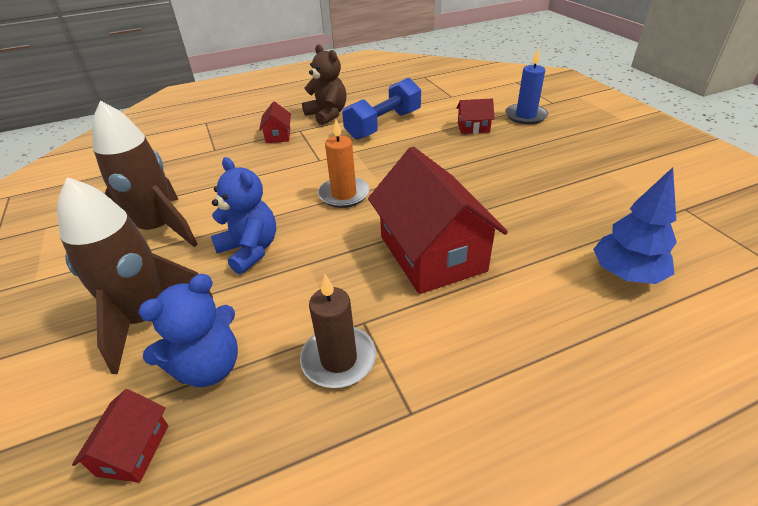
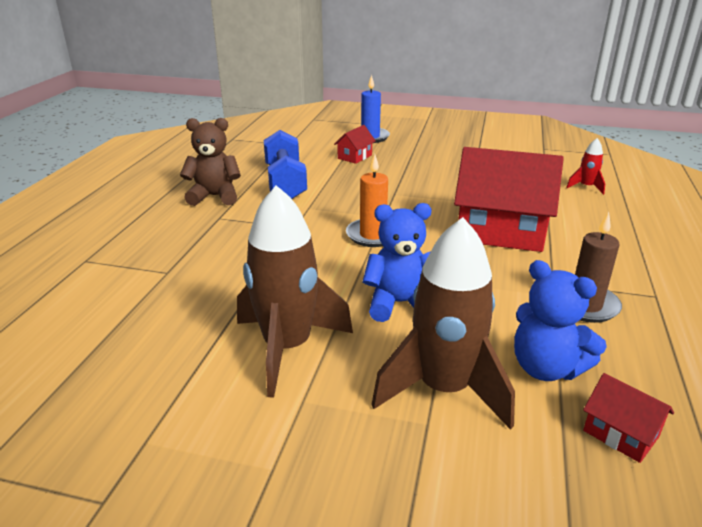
camera: 55 degrees left, 10 degrees down
(208, 366) = (546, 368): blue teddy bear -> blue teddy bear turned 135 degrees clockwise
(278, 135) = (207, 230): red house -> none
(626, 274) = (586, 187): blue tree -> red rocket

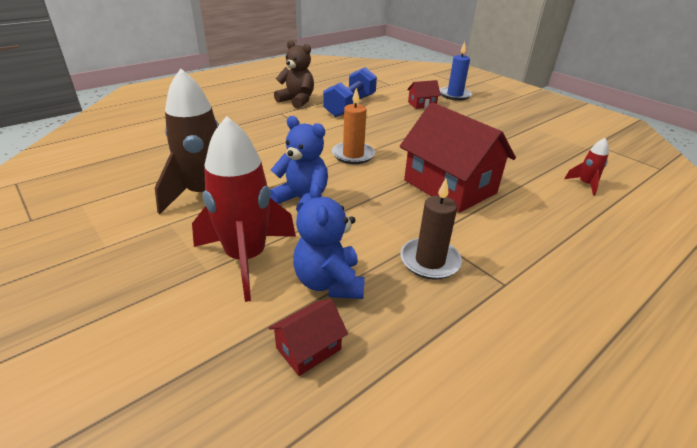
camera: 35 degrees right, 5 degrees up
(443, 389) = (246, 258): brown rocket -> red rocket
(620, 433) = (308, 348): red house -> red house turned 60 degrees clockwise

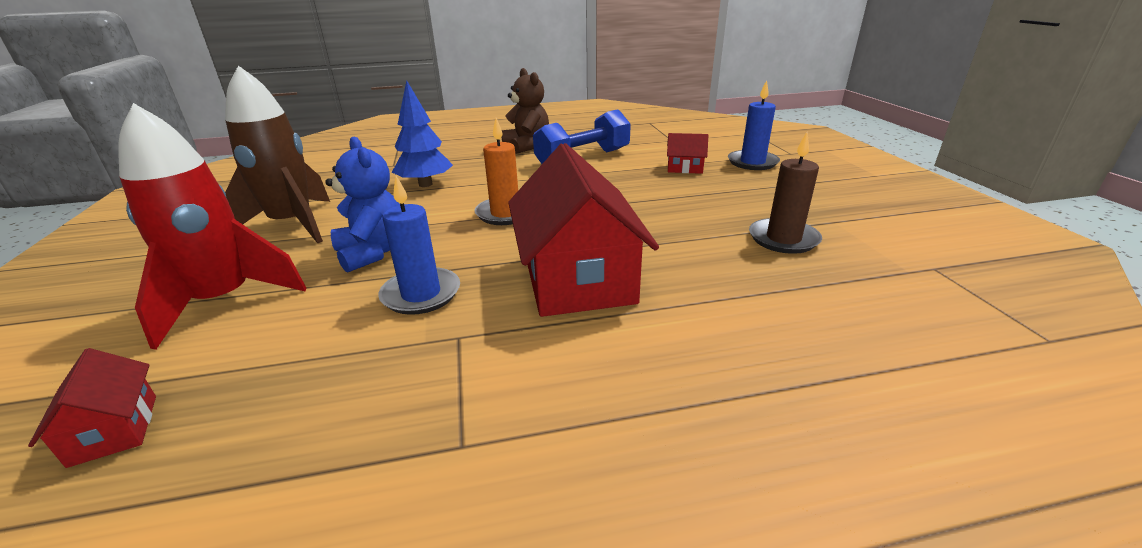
camera: 30 degrees right, 5 degrees down
(263, 143) = (425, 184): none -> blue tree
(308, 348) = (114, 429): red house -> red house turned 75 degrees clockwise
(329, 282) = (255, 357): blue teddy bear -> none
(375, 218) = (421, 294): none -> blue candle
(430, 261) = (406, 371): brown candle -> brown candle (783, 239)
(585, 184) = (825, 329): red rocket -> none

